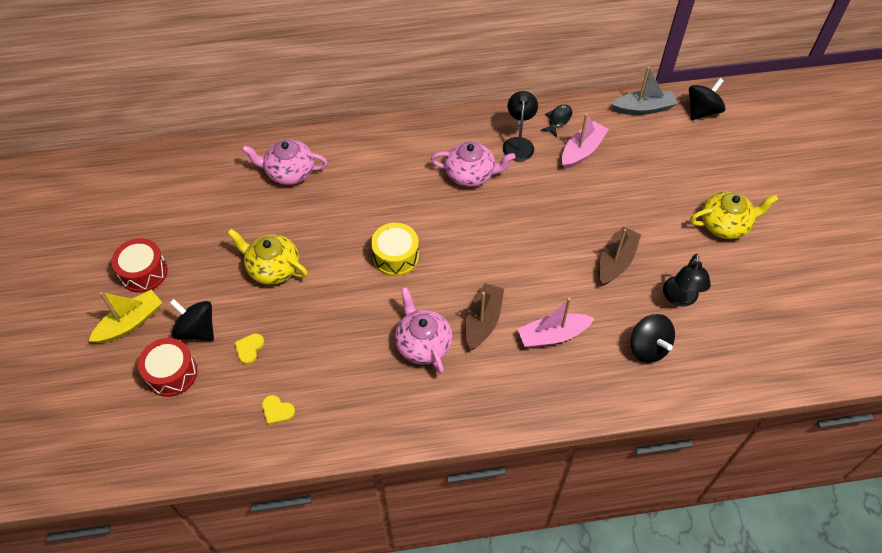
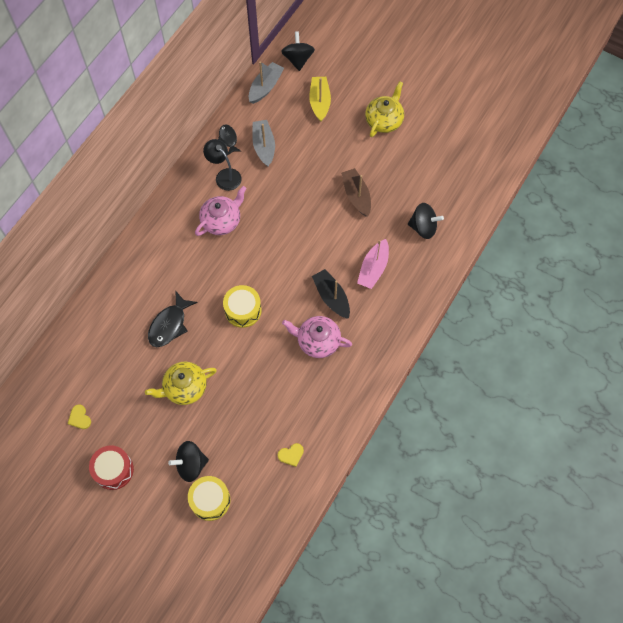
camera: 50 degrees left, 10 degrees up
(130, 323) = (148, 503): yellow boat -> yellow boat (319, 102)
(172, 373) = (210, 500): red drum -> yellow drum
(249, 348) = (233, 442): yellow heart -> yellow heart (79, 418)
(289, 172) = (115, 325): pink teapot -> none
(326, 211) = (169, 325): none -> black fish
(483, 321) = (331, 297): brown boat -> black boat
(582, 151) = (264, 146): pink boat -> grey boat
(680, 298) = (408, 185): black lamp -> none

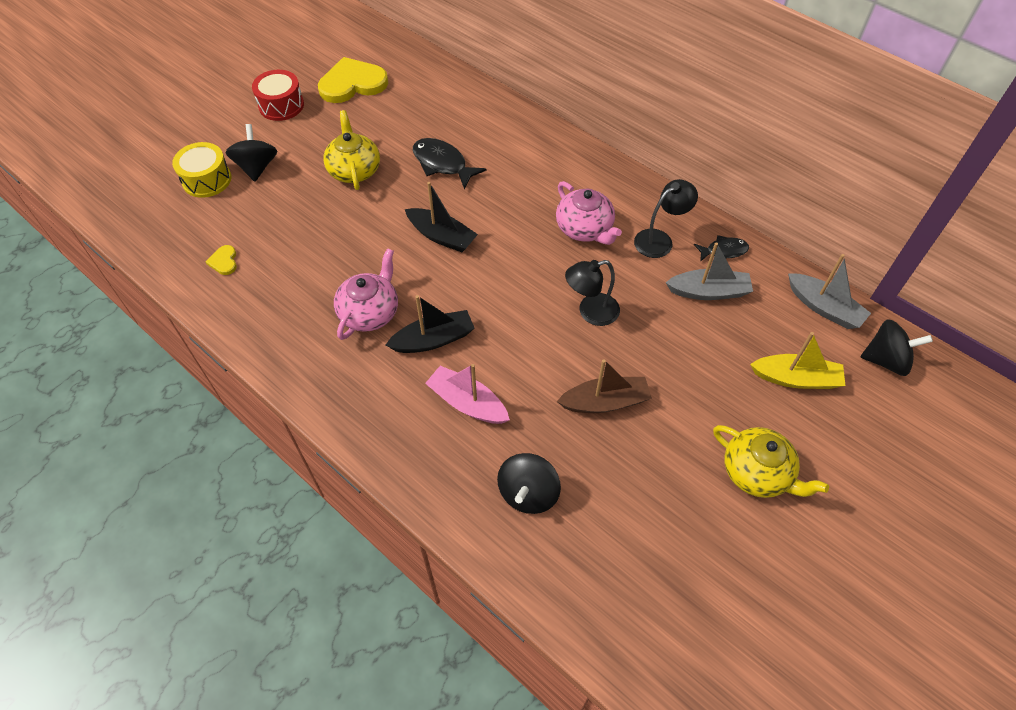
camera: 100 degrees right, 10 degrees down
(79, 418) = (352, 83): yellow heart -> yellow heart, size x2.32
(243, 310) = (442, 236): yellow drum -> black boat
(292, 210) = (590, 312): none -> black lamp

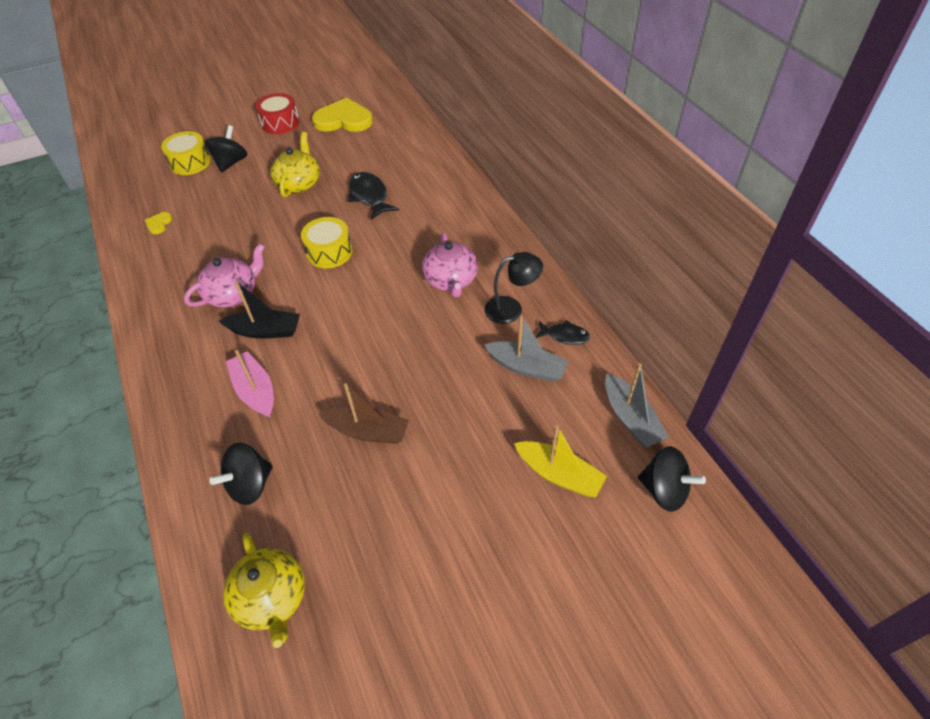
camera: 25 degrees right, 5 degrees down
(442, 236) = (329, 252): black boat -> yellow drum
(590, 312) = (408, 351): black lamp -> none
(757, 473) = (463, 548): yellow teapot -> yellow teapot (272, 598)

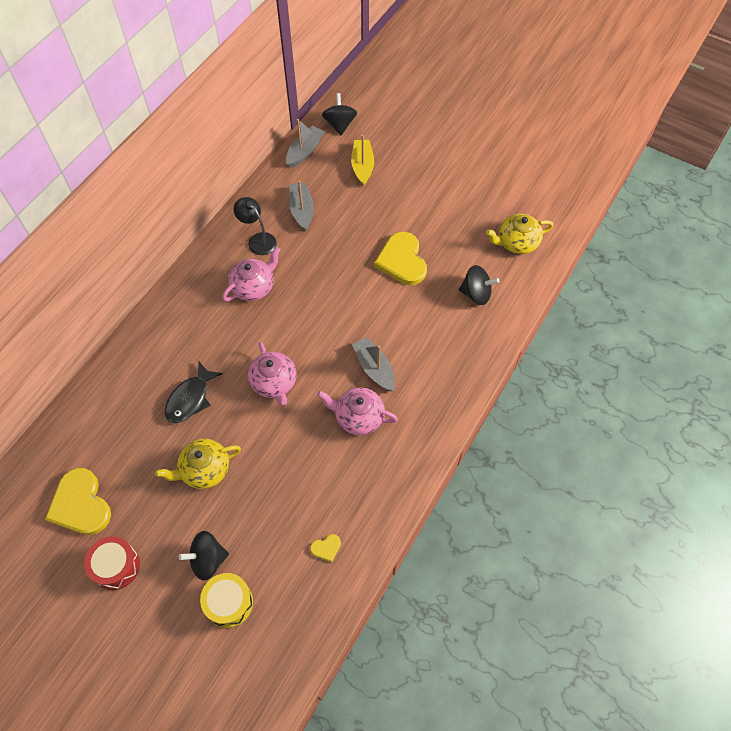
camera: 125 degrees left, 10 degrees up
(255, 391) = (421, 337): pink boat -> none
(265, 331) = (374, 368): black boat -> grey boat
(272, 598) = (516, 242): yellow teapot -> yellow teapot turned 135 degrees counterclockwise
(329, 252) = (274, 383): yellow drum -> pink teapot
(368, 431) = (402, 260): brown boat -> yellow heart
(564, 336) = (263, 203): black fish -> none

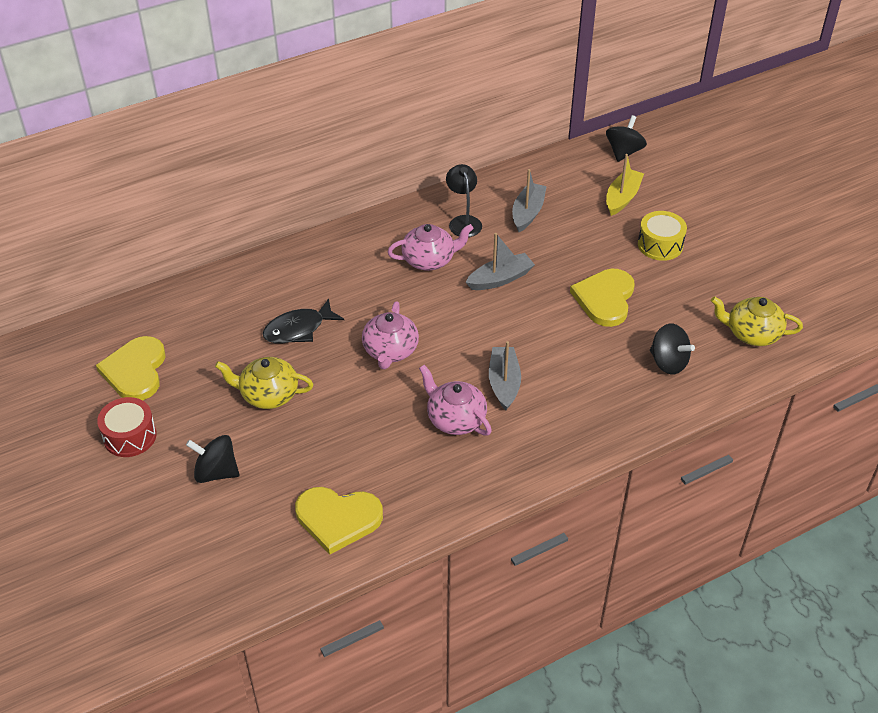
camera: 30 degrees right, 15 degrees down
(229, 603) = (209, 519): yellow drum -> yellow drum (660, 245)
(305, 151) = (568, 162): grey boat -> grey boat (500, 279)
(326, 548) = (338, 519): yellow heart -> yellow heart, size x2.32

